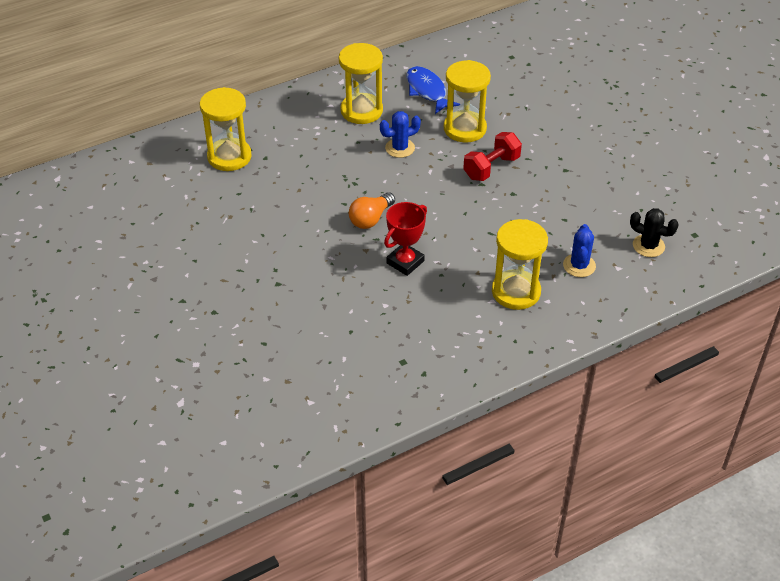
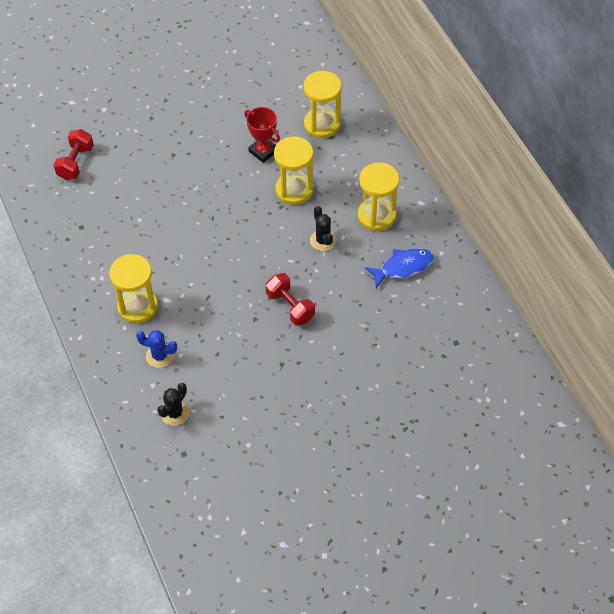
camera: 95 degrees right, 10 degrees up
(294, 382) = (75, 162): none -> red dumbbell
(371, 219) = (236, 215): orange light bulb -> none
(400, 148) = (323, 240): blue cactus -> black cactus
(405, 262) = (183, 235): red trophy -> red trophy (263, 151)
(465, 129) = (346, 291): yellow hourglass -> yellow hourglass (294, 190)

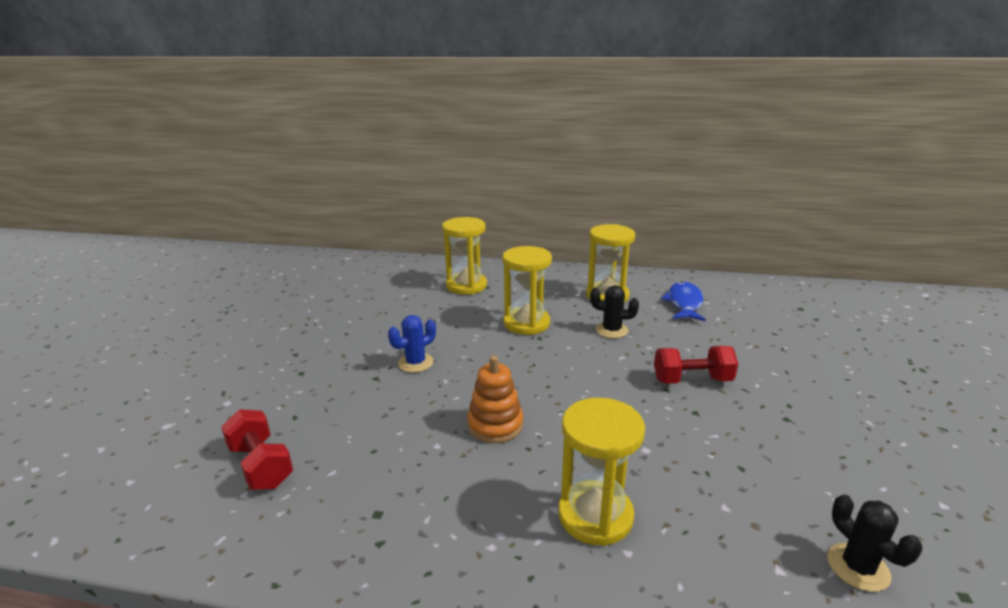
camera: 55 degrees left, 30 degrees down
(159, 356) = (716, 533): blue cactus -> blue cactus (415, 363)
(173, 234) = (495, 425): none -> orange stacking toy
(263, 151) = (455, 323): red trophy -> none

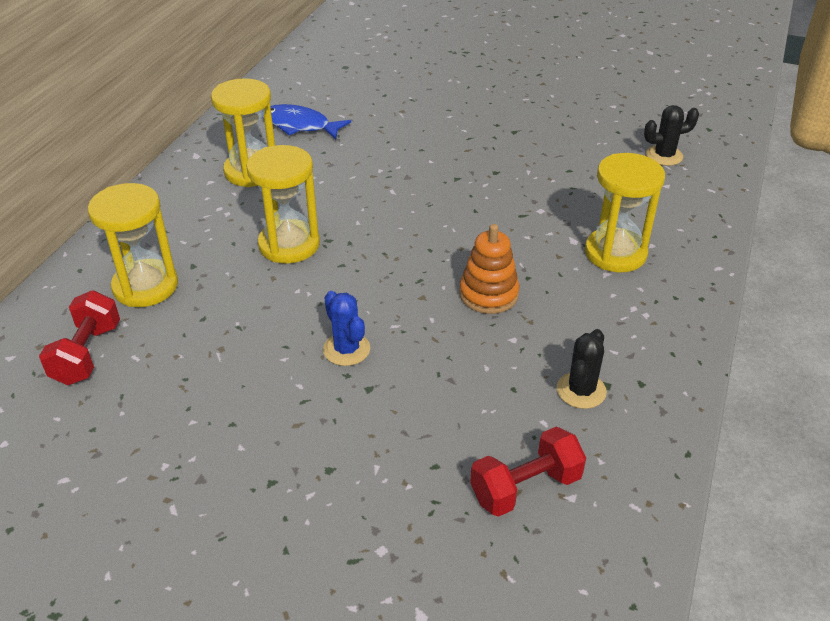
camera: 80 degrees left, 15 degrees up
(611, 330) = (335, 185): black cactus -> black cactus (581, 390)
(692, 380) = (447, 160): red dumbbell -> red dumbbell (87, 354)

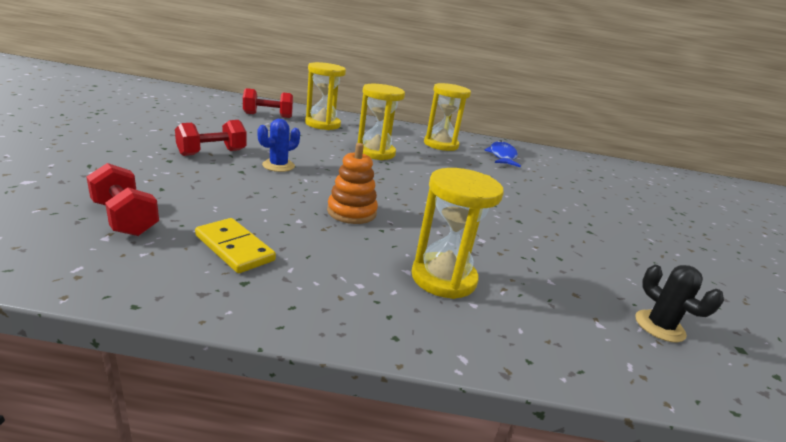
camera: 70 degrees right, 15 degrees down
(294, 422) = (212, 152): none -> red dumbbell
(581, 390) = (235, 248): black cactus -> yellow domino

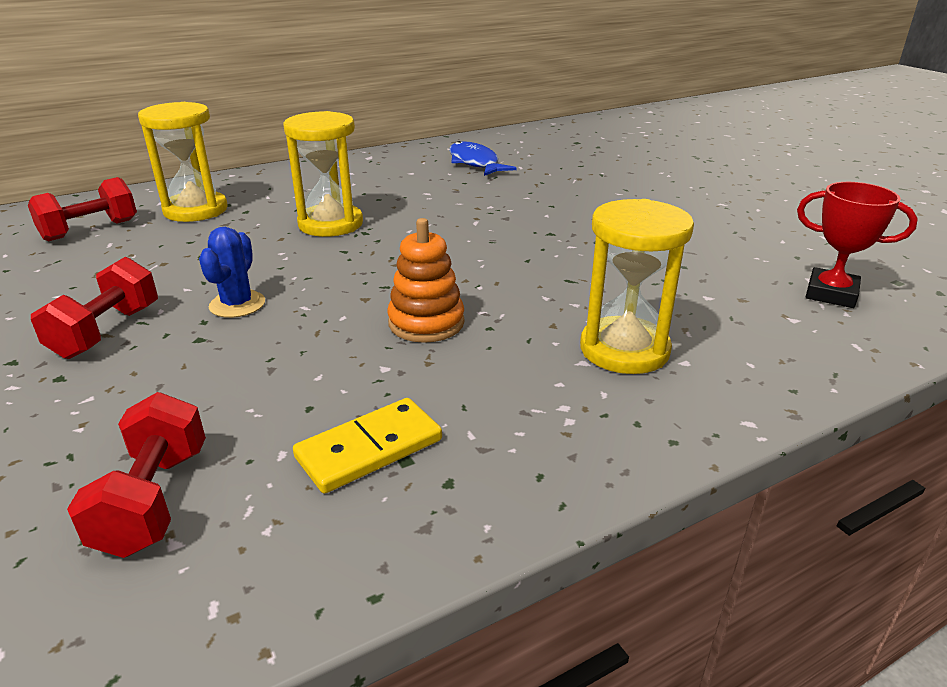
camera: 30 degrees left, 5 degrees up
(125, 218) = (154, 500): red dumbbell -> red dumbbell turned 75 degrees clockwise
(235, 248) = (369, 448): yellow domino -> yellow domino turned 45 degrees counterclockwise
(441, 145) = (389, 176): yellow hourglass -> none
(659, 326) = (831, 294): black cactus -> red trophy

